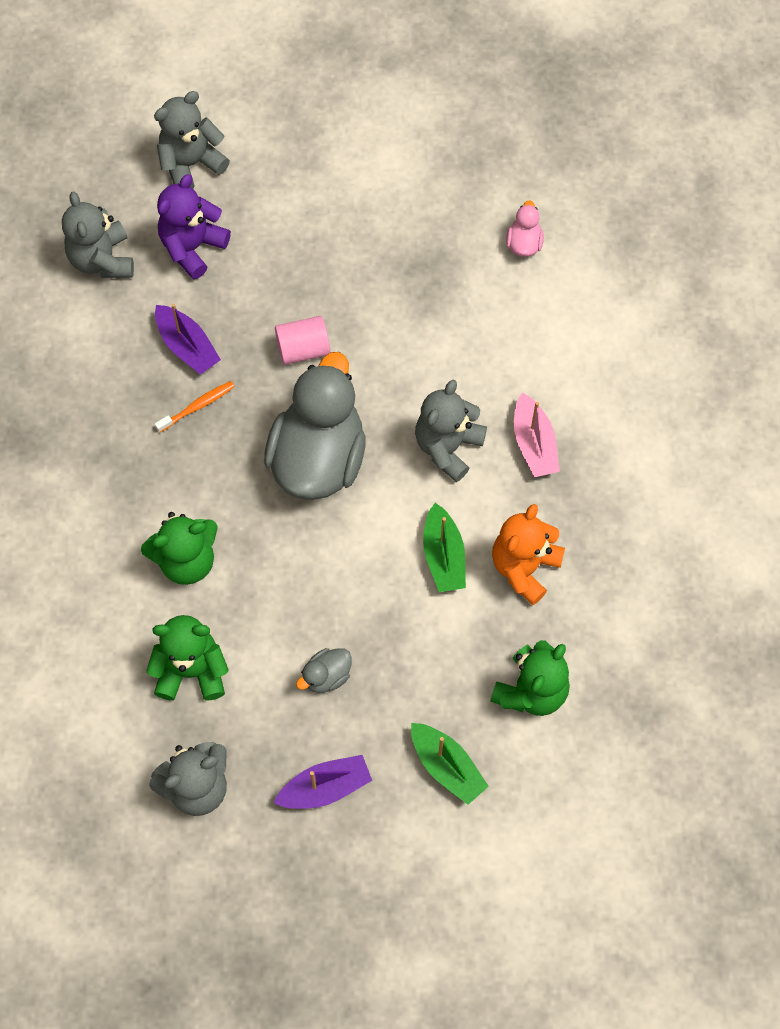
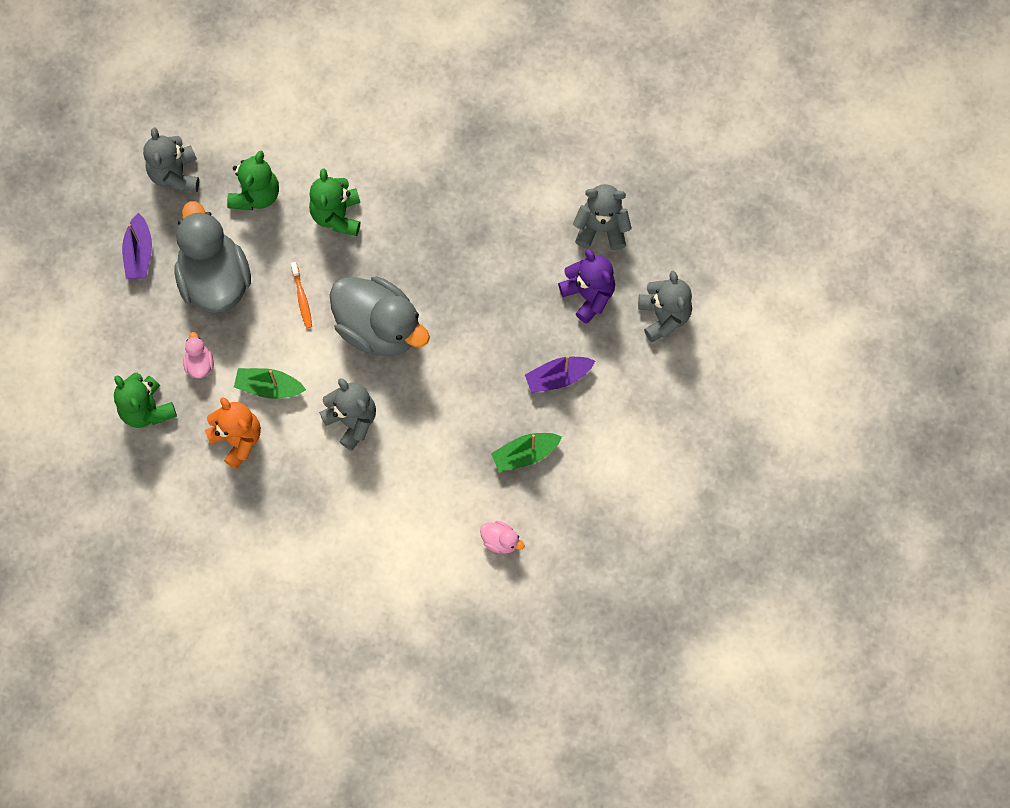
camera: 110 degrees right, 5 degrees up
(187, 346) = (505, 266): purple boat -> purple boat (558, 377)
(197, 406) = (453, 258): orange toothbrush -> orange toothbrush (302, 298)
(303, 349) = (471, 346): pink cylinder -> none
(326, 676) = (215, 279): grey duck -> grey duck, size x2.46
(446, 650) = (199, 363): none -> pink duck
(447, 766) = (119, 335): green boat -> green boat (525, 454)
(534, 444) = (329, 483): pink boat -> none

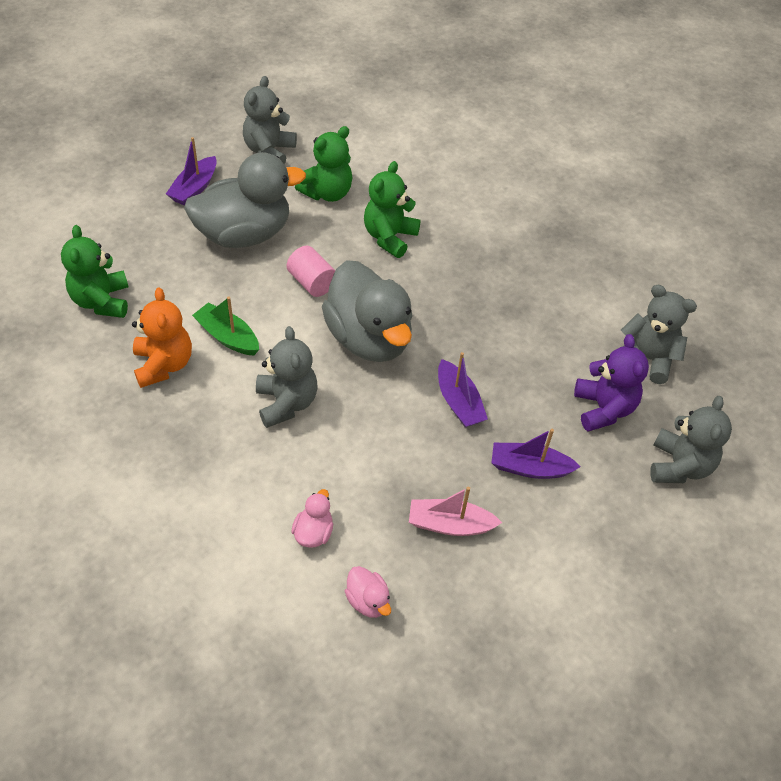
camera: 25 degrees right, 20 degrees down
(199, 363) = (179, 289): pink duck -> pink duck (313, 532)
(215, 279) = (244, 234): grey duck -> grey duck turned 60 degrees clockwise
(302, 298) = (312, 282): orange toothbrush -> pink cylinder
(479, 349) = (458, 402): none -> purple boat
(525, 454) = (450, 524): green boat -> pink boat

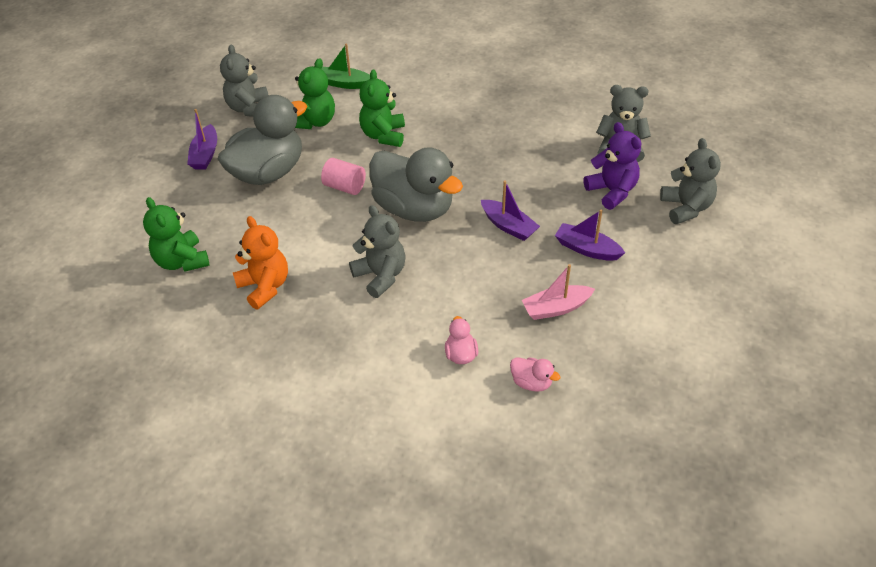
camera: 20 degrees left, 5 degrees down
(228, 337) = (303, 248): green boat -> green boat (344, 83)
(529, 468) = (587, 249): purple boat -> purple boat turned 45 degrees clockwise

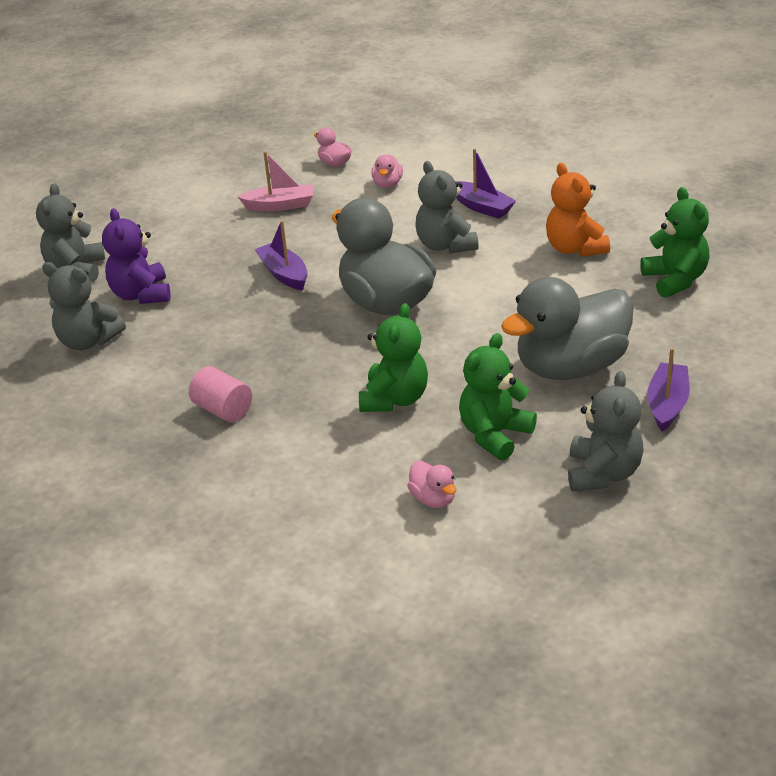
camera: 165 degrees left, 10 degrees down
(344, 83) = (433, 499): green boat -> pink duck
(344, 187) = (466, 337): pink cylinder -> pink cylinder (223, 410)
(587, 249) = (214, 246): purple boat -> purple boat (481, 207)

